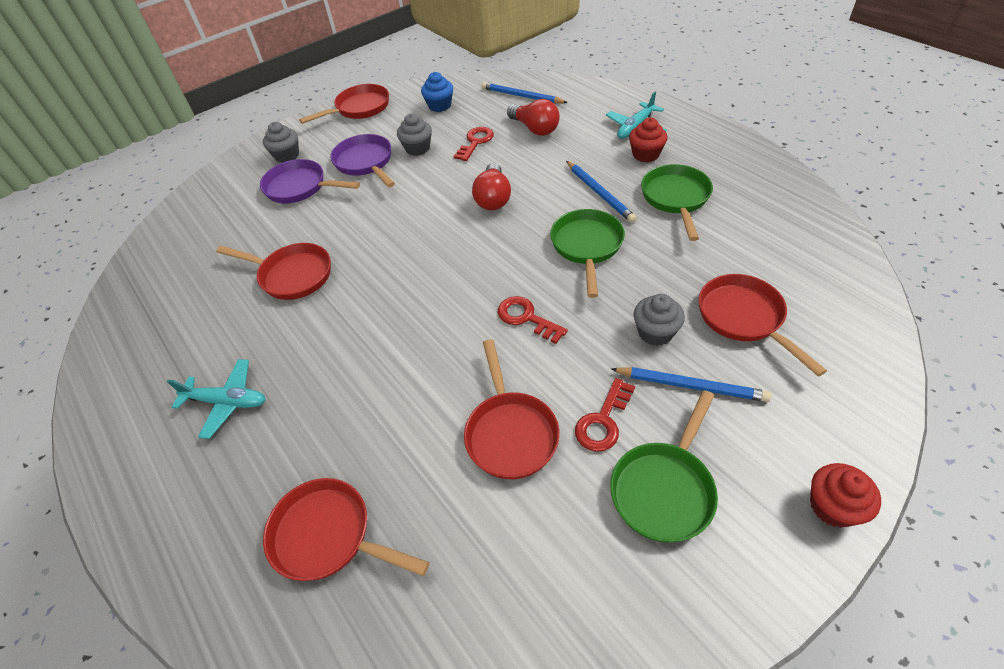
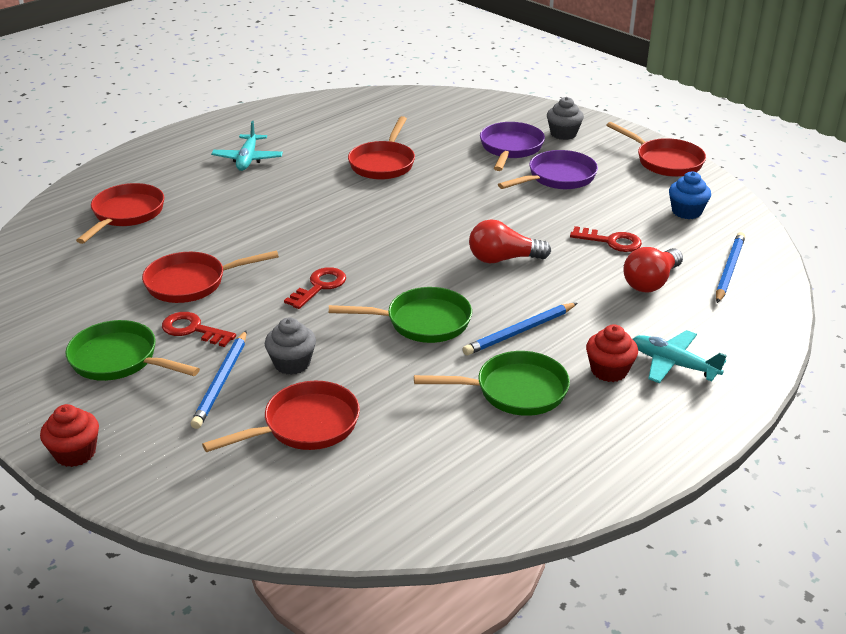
camera: 80 degrees right, 15 degrees down
(417, 148) = (591, 205): grey cupcake -> none

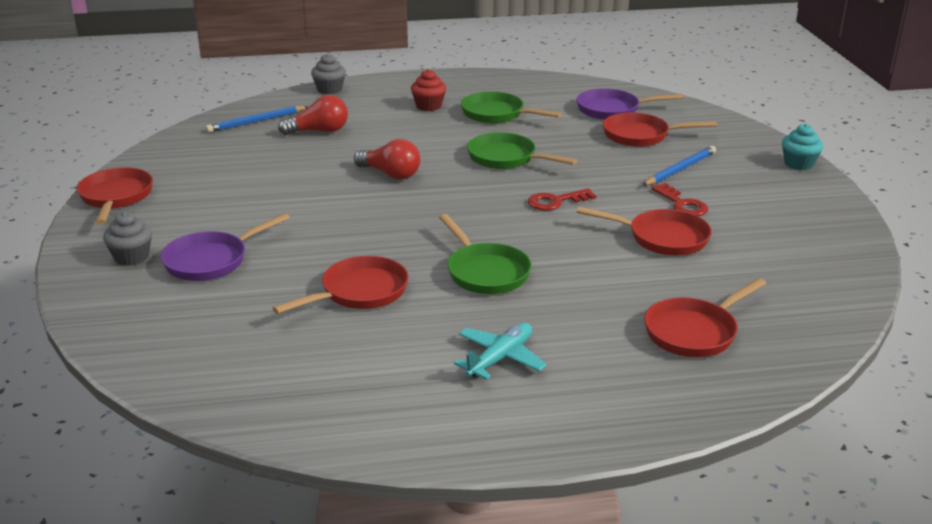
camera: 145 degrees left, 5 degrees down
(75, 453) = (798, 164): red cupcake -> turquoise cupcake
(119, 359) = (751, 203): green pan -> green pan (485, 272)
(292, 363) = (622, 164): grey cupcake -> grey cupcake (329, 89)
(520, 332) = (450, 135): blue pencil -> none
(558, 177) = (230, 217): purple pan -> purple pan (612, 110)
(611, 241) = (293, 159): red key -> none
(673, 364) = (388, 98): turquoise plane -> none
(686, 211) = (197, 158): blue cupcake -> none

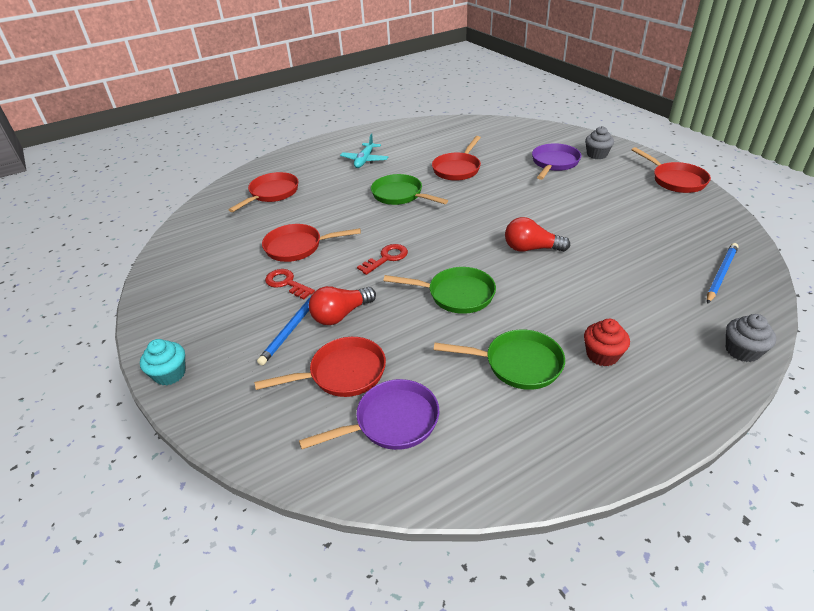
camera: 160 degrees right, 10 degrees up
(319, 131) = (650, 279): red light bulb -> red light bulb (341, 315)

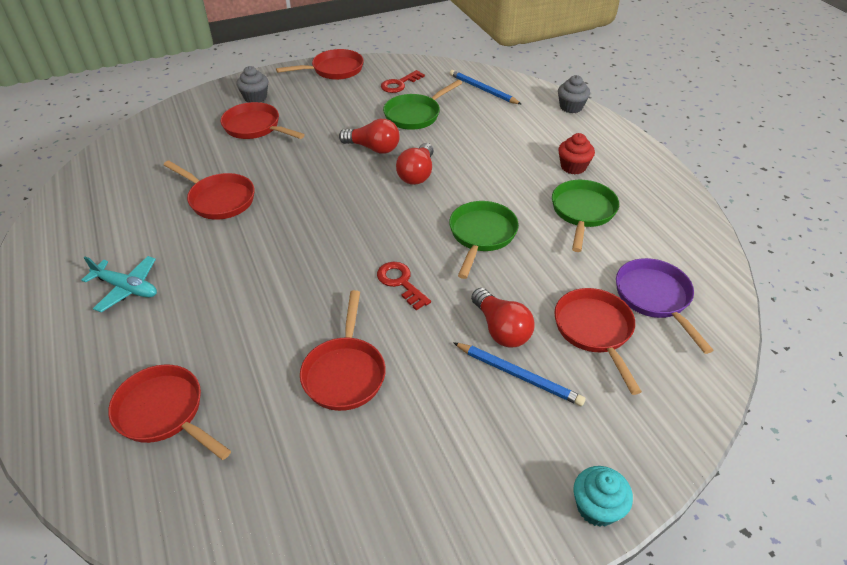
camera: 85 degrees left, 5 degrees up
(286, 283) = (428, 384): red key -> red key (399, 84)
(400, 195) = (257, 258): green pan -> green pan (415, 115)
(554, 163) = (255, 127): purple pan -> red pan
(558, 220) = (373, 148): none -> red light bulb

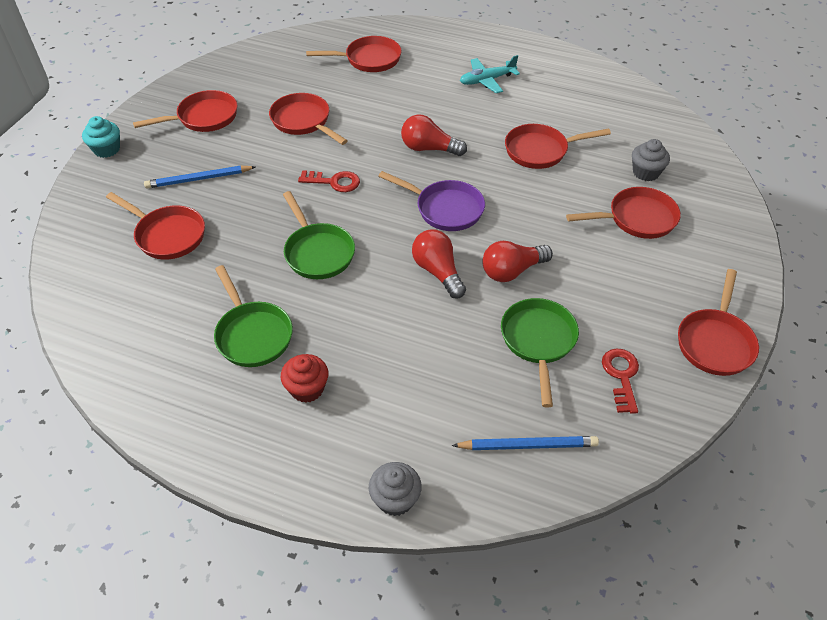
camera: 135 degrees right, 5 degrees up
(255, 98) = (701, 247): grey cupcake -> grey cupcake (646, 172)
(440, 469) = (204, 118): none -> red pan
(501, 329) = (234, 197): red light bulb -> red light bulb (429, 148)
(655, 298) = (135, 289): purple pan -> purple pan (445, 209)

